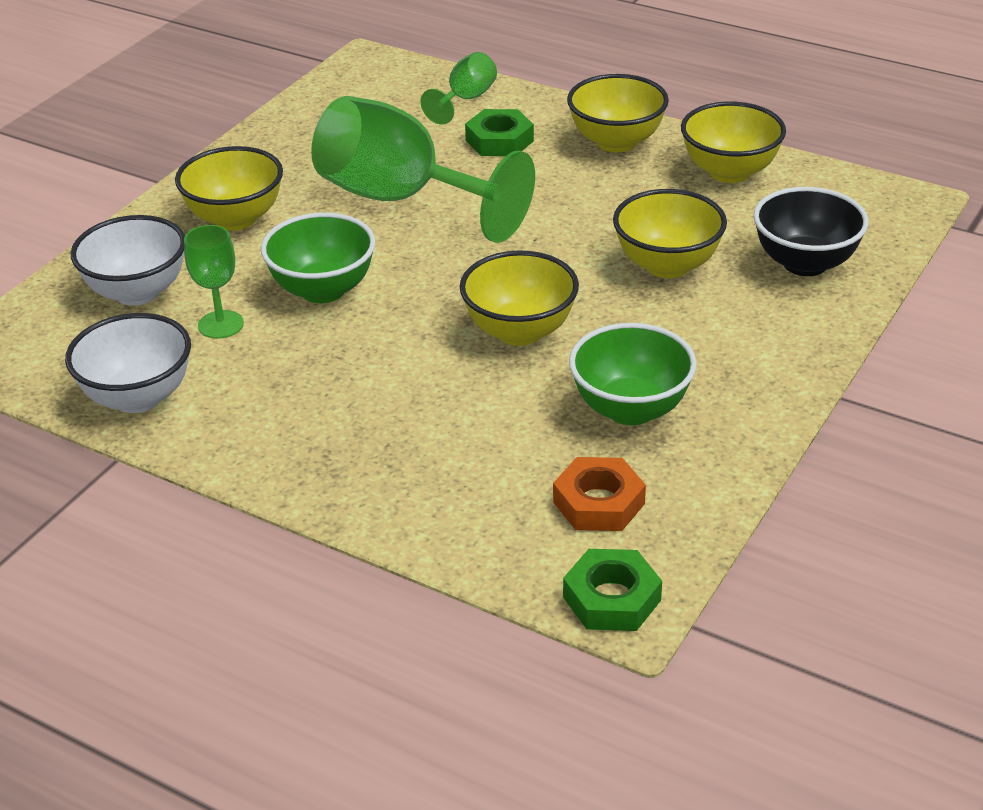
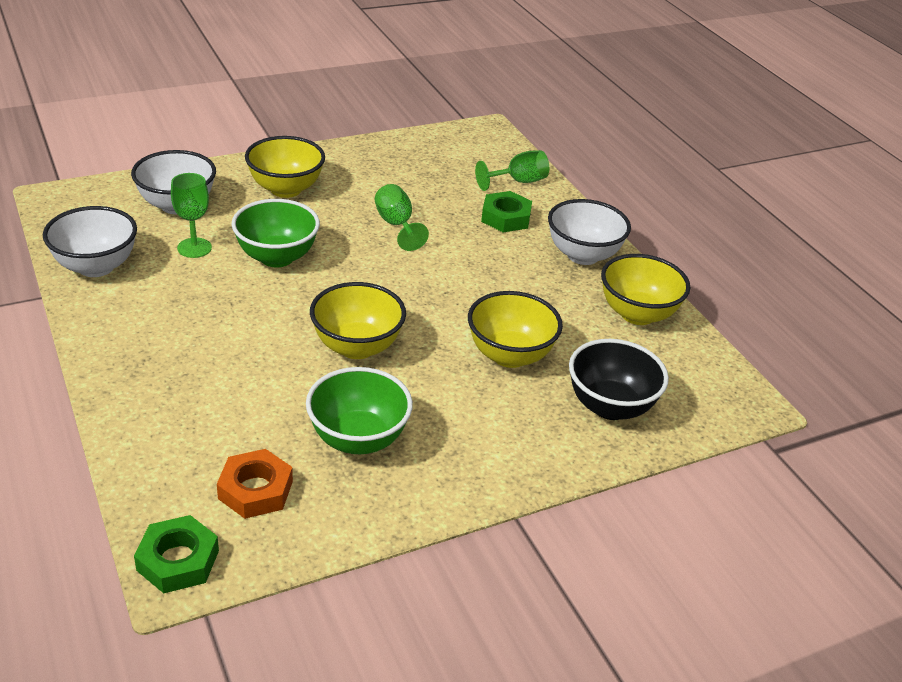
camera: 30 degrees right, 0 degrees up
(402, 199) = (396, 225): green goblet -> green goblet, size x0.46
(616, 142) = (583, 255): yellow bowl -> white bowl

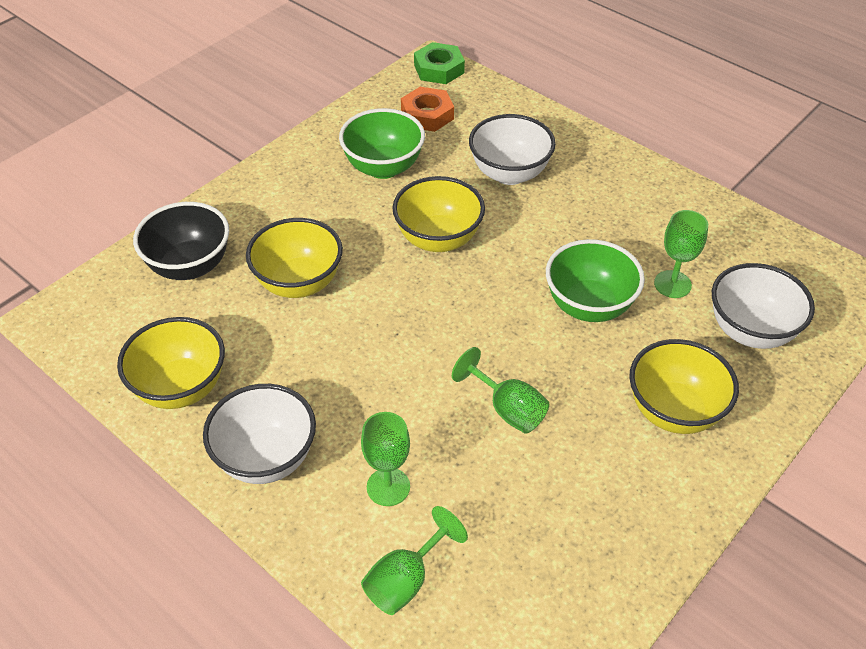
camera: 160 degrees right, 10 degrees up
(96, 266) = (725, 228): white bowl -> white bowl (509, 173)
(505, 217) = (388, 487): green nut -> green goblet

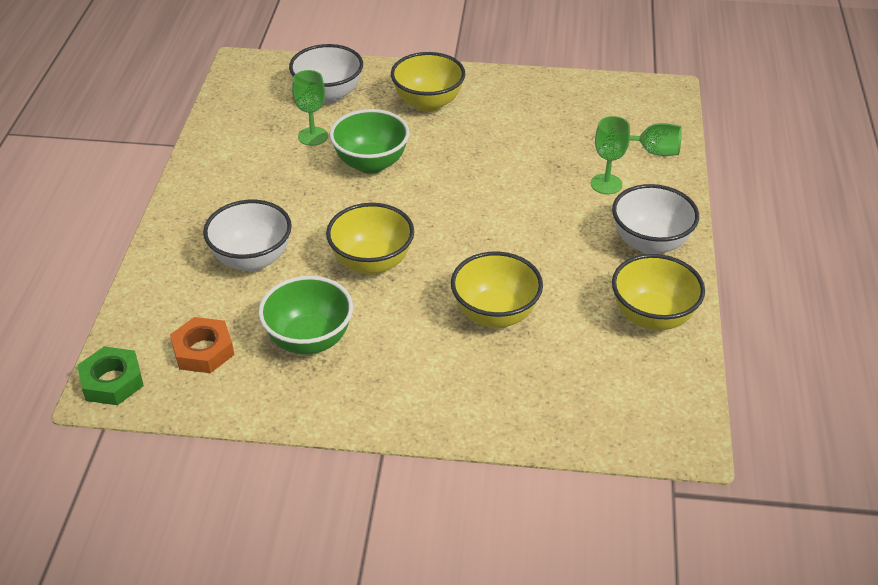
camera: 125 degrees left, 5 degrees down
(190, 266) = (545, 392): black bowl -> none
(508, 409) = (497, 163): green goblet -> none

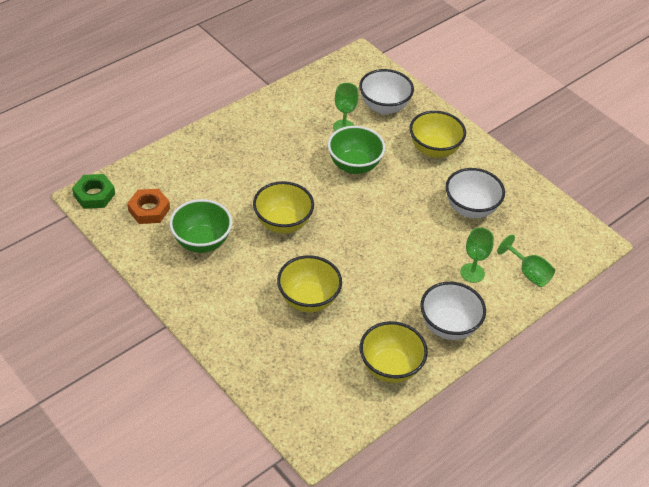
camera: 40 degrees right, 5 degrees up
(252, 259) = (227, 178): white bowl -> white bowl (470, 209)

